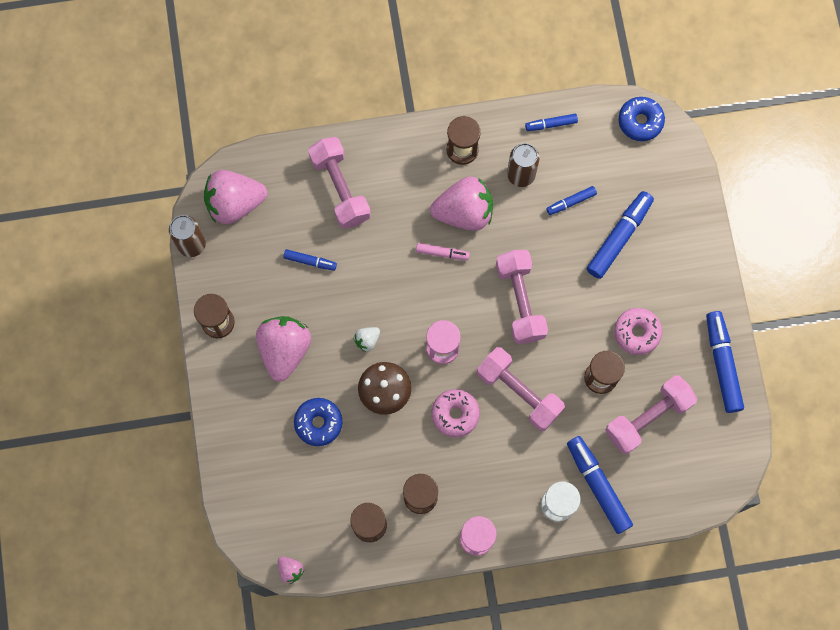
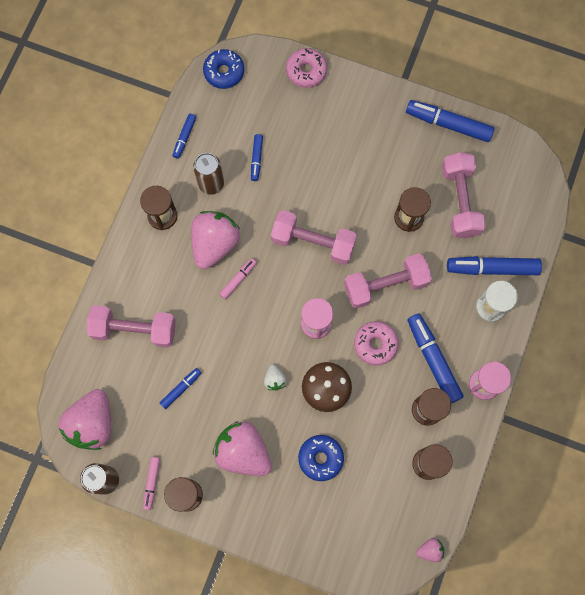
camera: 60 degrees left, 0 degrees up
(211, 285) = (152, 483): none -> pink marker
(618, 237) = (306, 140): blue marker -> blue marker (433, 360)
(636, 333) = (389, 171): pink donut -> pink donut (306, 71)

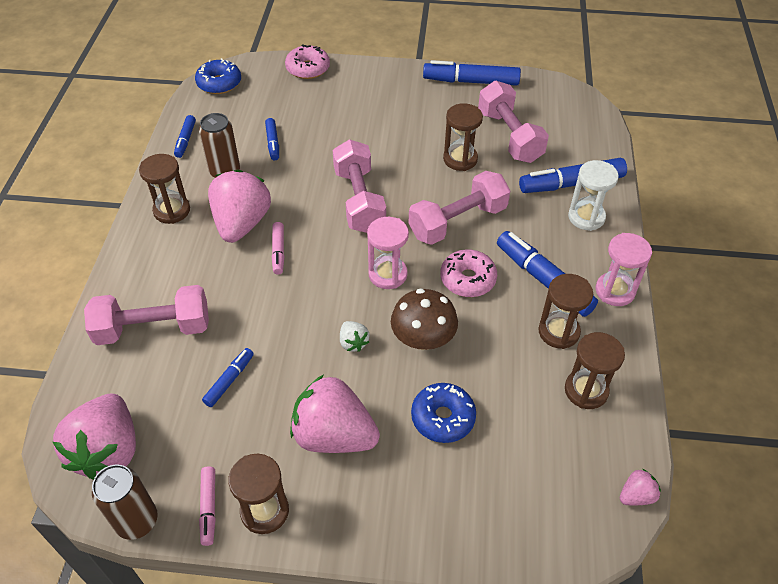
camera: 15 degrees left, 25 degrees down
(238, 280) = (278, 251): pink marker -> pink marker turned 150 degrees clockwise
(313, 242) = (359, 200): pink dumbbell -> pink dumbbell turned 75 degrees clockwise

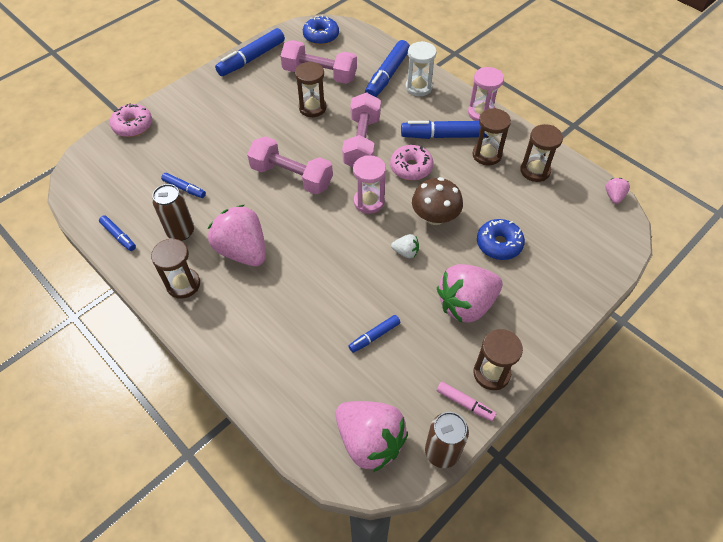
camera: 50 degrees left, 5 degrees up
(153, 329) = (287, 356): pink dumbbell -> none
(219, 83) = (82, 182): blue donut -> blue donut (321, 36)
(229, 380) = (374, 336): blue marker -> blue marker turned 105 degrees counterclockwise
(278, 251) = (290, 245): pink marker -> none

